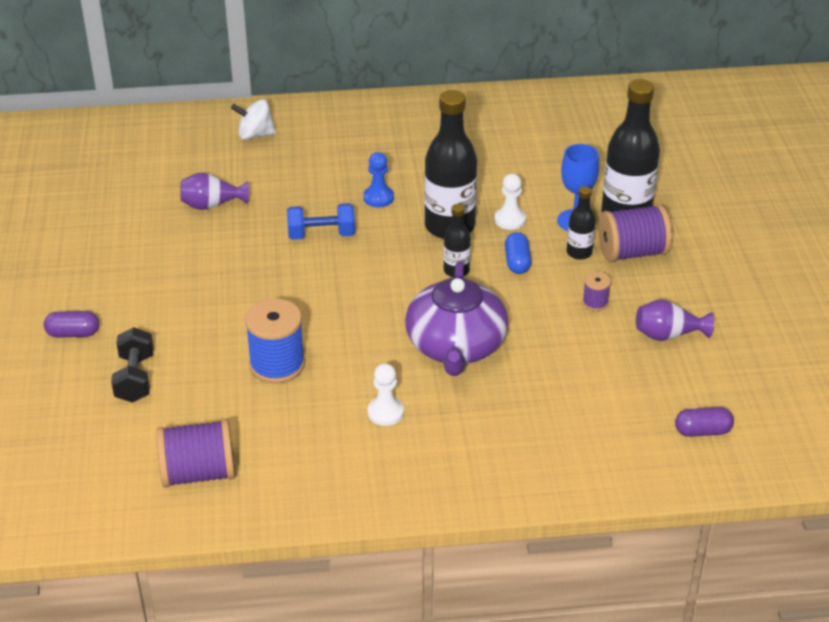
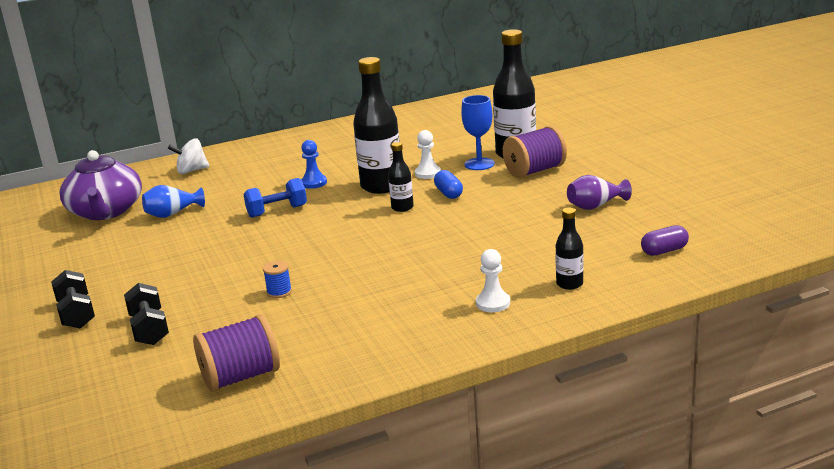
camera: 15 degrees left, 15 degrees down
(73, 333) = (76, 314): purple capsule -> black dumbbell
(212, 205) = (172, 214): purple vase -> blue vase
(277, 365) = (279, 292): blue spool -> blue spool, size x0.49
(385, 412) = (393, 299): white pawn -> white pawn (493, 303)
(456, 346) = (429, 248): purple teapot -> purple teapot (106, 211)
(579, 253) = (494, 179): black bottle -> black bottle (569, 284)
(595, 303) = (526, 201): purple spool -> none

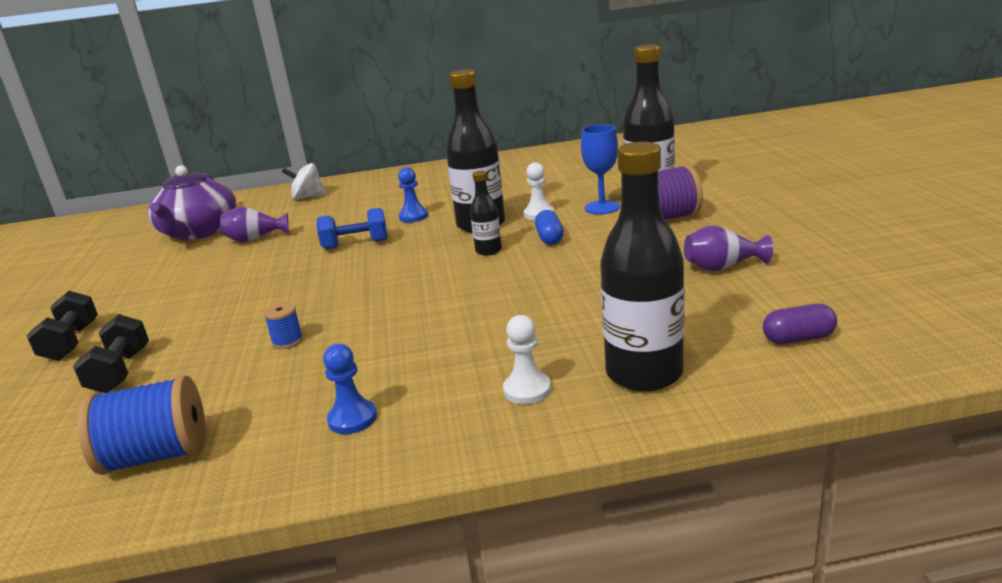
camera: 15 degrees right, 0 degrees up
(172, 214) = (255, 239): blue vase -> purple vase
(241, 377) = (157, 455): purple spool -> blue spool
(375, 336) = (352, 419): none -> blue pawn
(569, 284) = (644, 373): black bottle -> black bottle, size x2.00

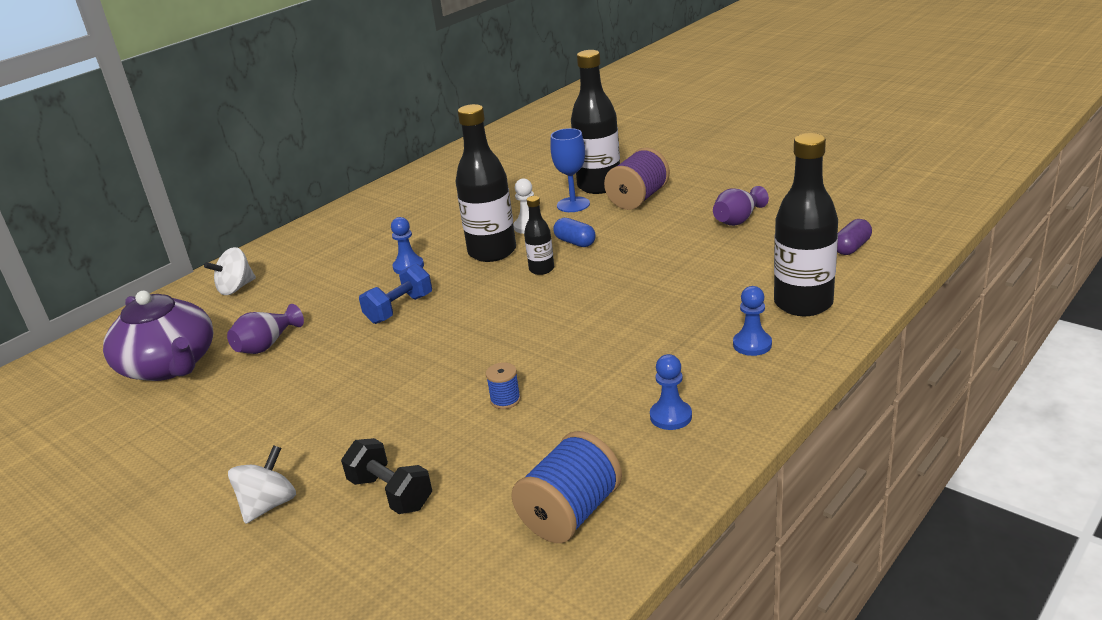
camera: 40 degrees left, 5 degrees up
(71, 342) = (269, 505): black dumbbell -> white spinning top
(527, 390) = (752, 344): white pawn -> blue pawn

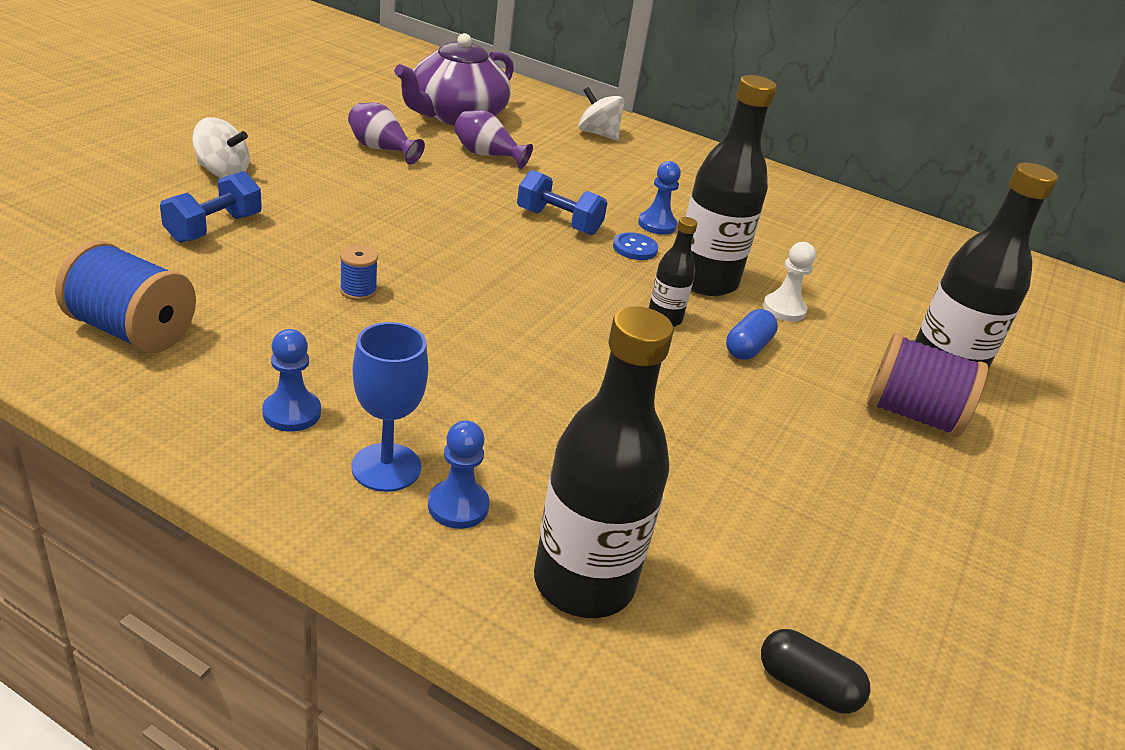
camera: 70 degrees right, 5 degrees up
(391, 493) = (214, 228): black dumbbell -> blue dumbbell
(444, 277) = (635, 248): none -> blue button
(573, 204) = (866, 349): blue goblet -> blue goblet (386, 467)
(738, 220) = (874, 528): purple vase -> purple vase (381, 149)
(851, 247) = (806, 686): purple capsule -> black capsule

